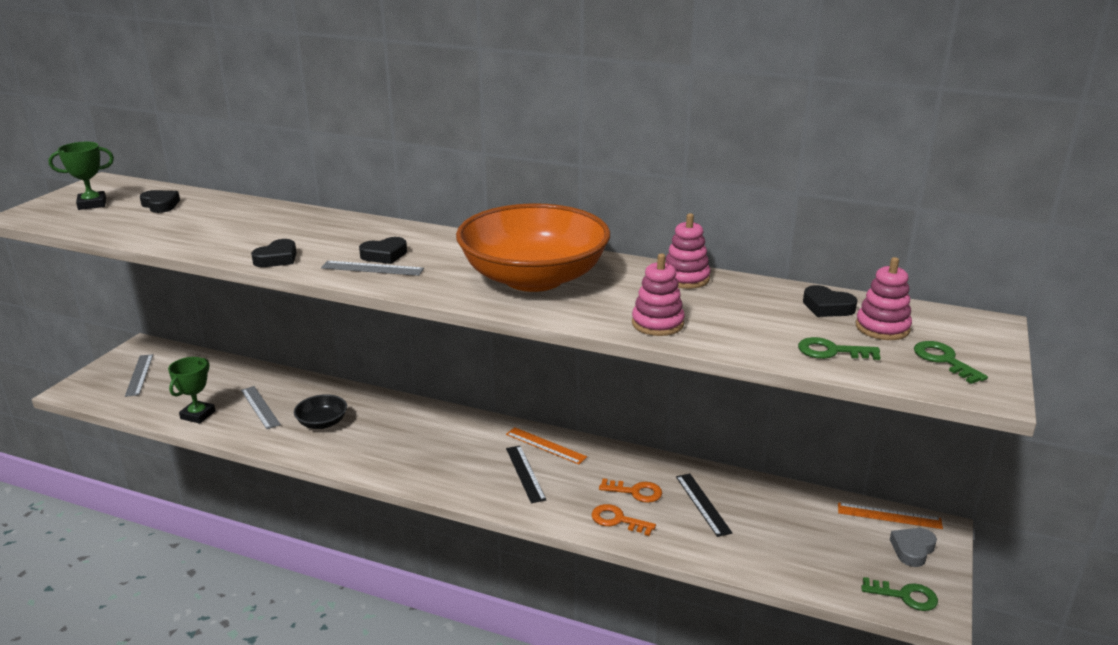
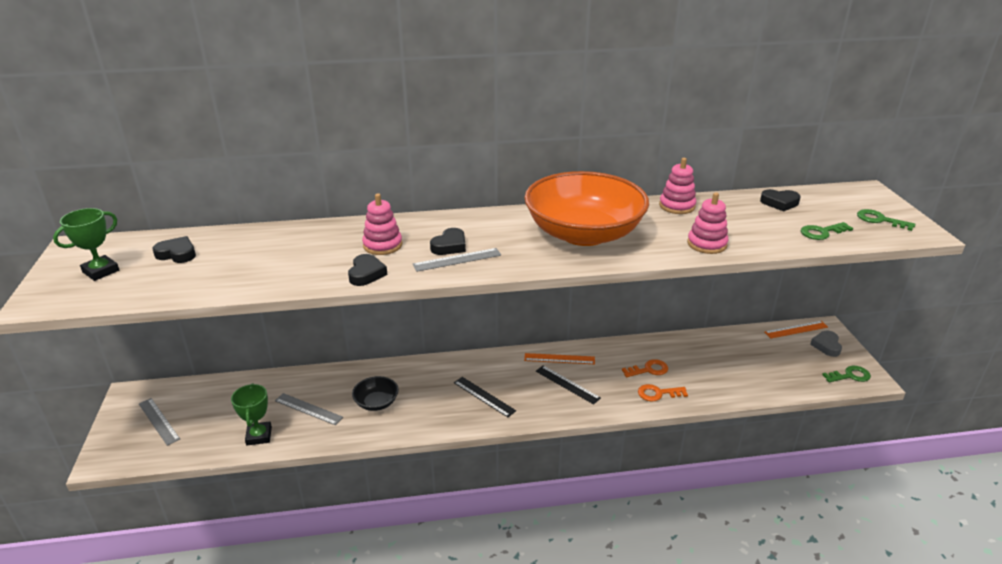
camera: 30 degrees left, 5 degrees up
(702, 504) = (694, 362): black ruler -> black ruler (484, 396)
(882, 328) = (824, 208): pink stacking toy -> pink stacking toy (382, 245)

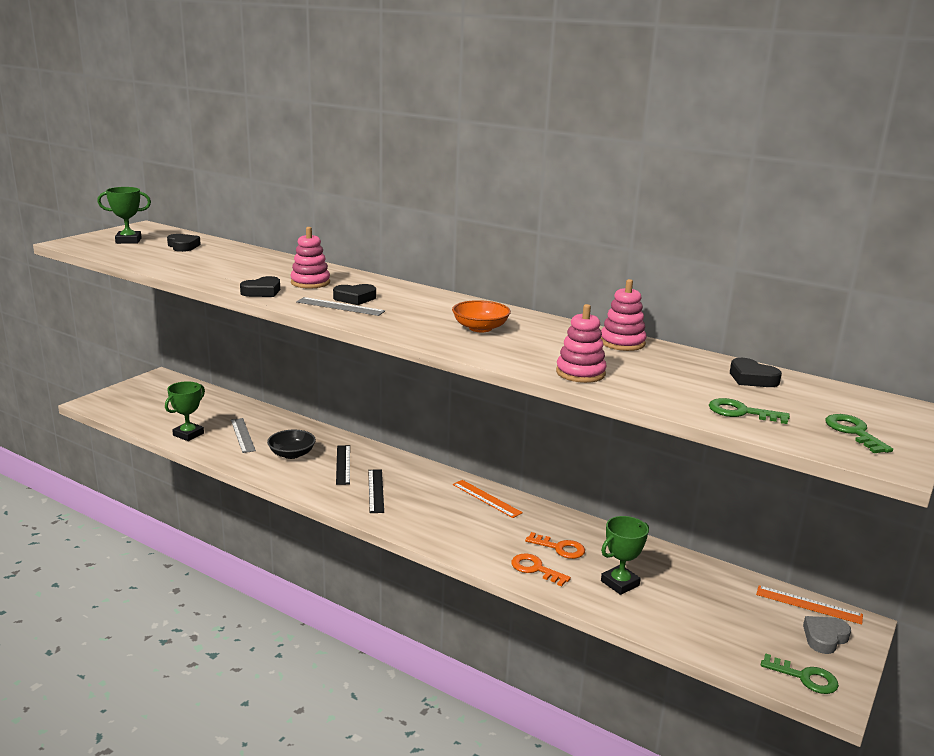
camera: 40 degrees right, 10 degrees down
(159, 421) = (150, 398): grey ruler -> none
(567, 384) = (460, 518): black ruler -> black ruler (343, 464)
(583, 234) = (480, 328): orange bowl -> orange bowl, size x0.42
(708, 374) = (620, 583): none -> green trophy

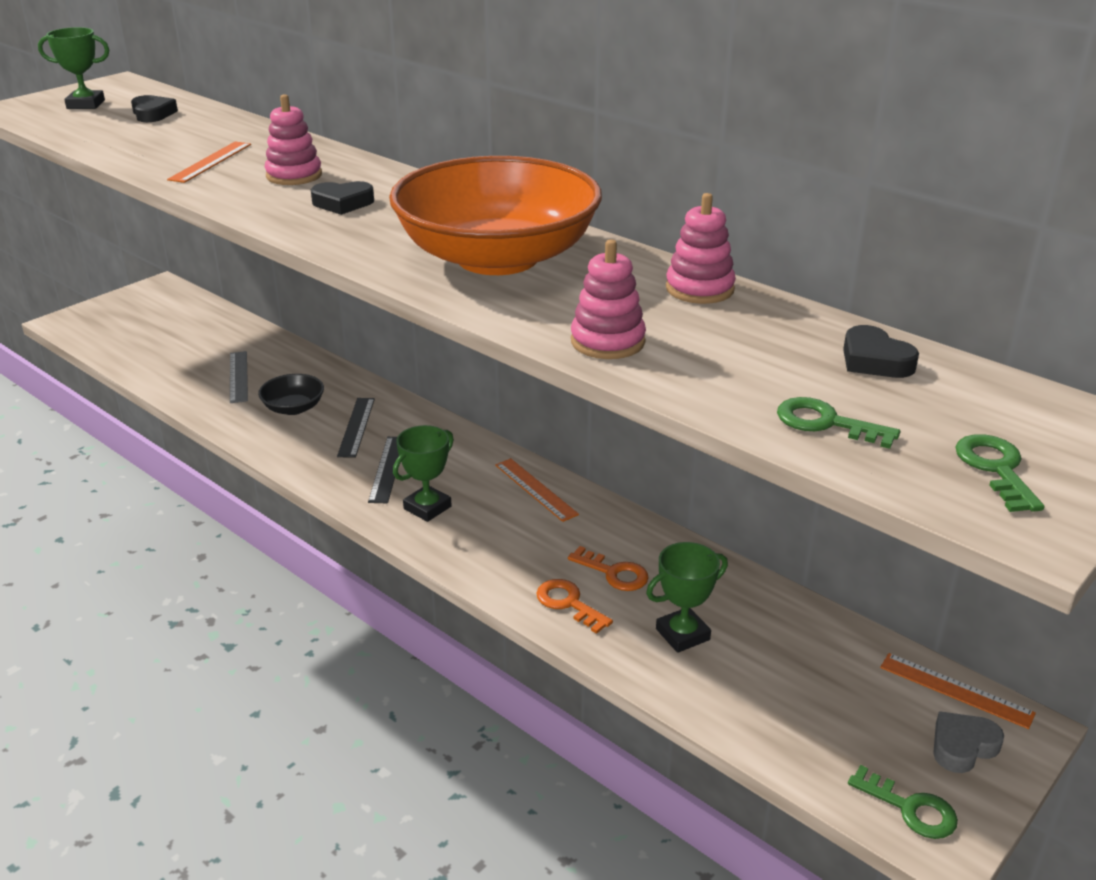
camera: 10 degrees right, 10 degrees up
(188, 434) = (169, 373): green trophy -> green trophy (427, 507)
(245, 275) = (211, 162): none -> orange ruler
(262, 292) = (219, 190): black heart -> none
(340, 306) = (314, 217): grey ruler -> none
(480, 328) = (497, 258): orange bowl -> orange bowl, size x2.39

